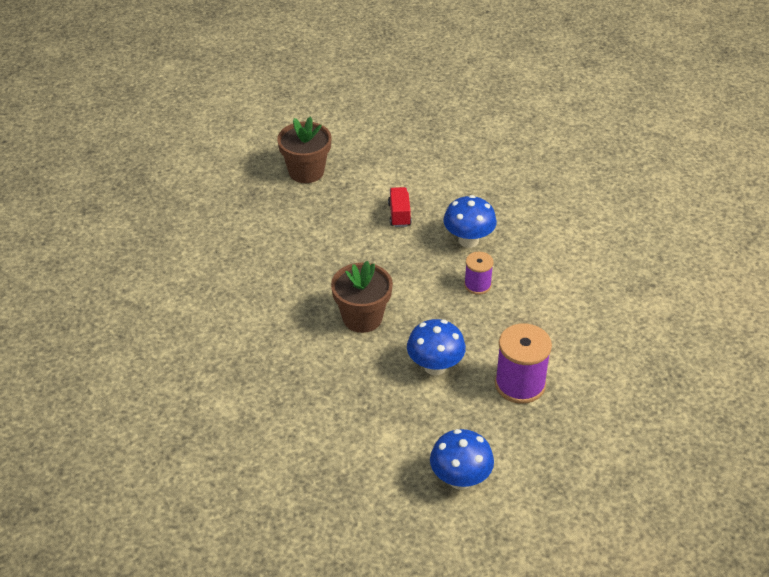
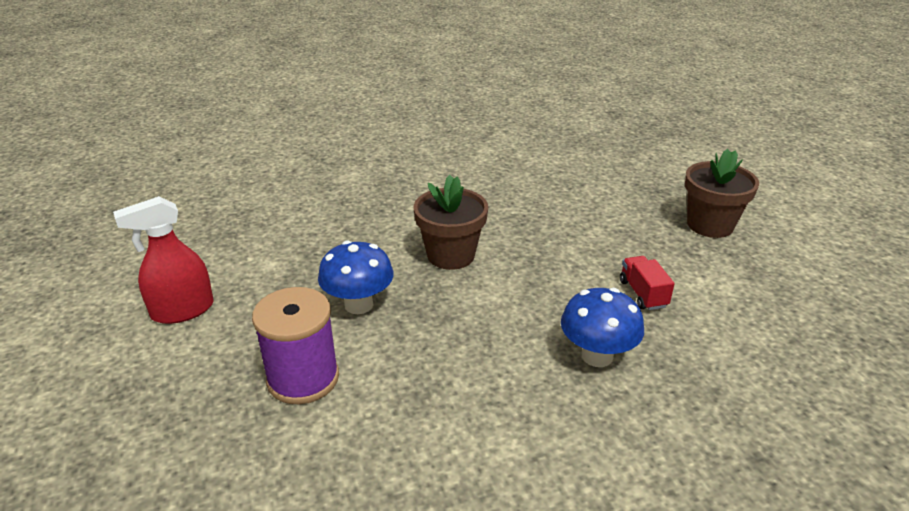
camera: 95 degrees right, 10 degrees down
(399, 214) = (643, 294): red truck -> red truck turned 105 degrees counterclockwise
(460, 479) = (182, 310): blue mushroom -> red spray bottle
(477, 285) = (501, 356): purple spool -> none

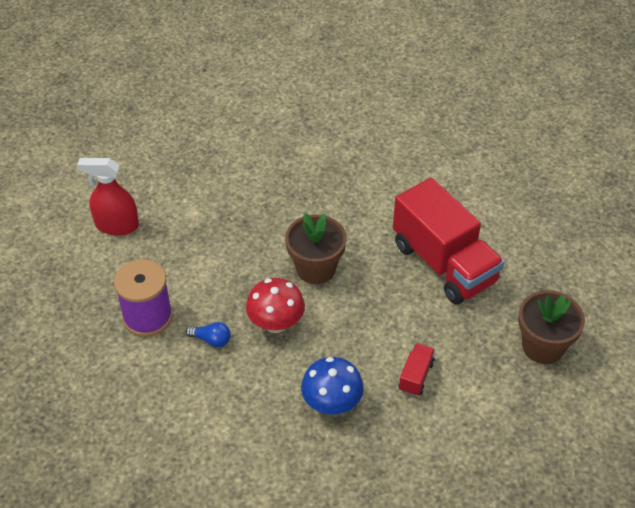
camera: 35 degrees right, 15 degrees up
(359, 305) = (221, 278): blue mushroom -> none
(404, 363) = (211, 340): none -> blue light bulb
(460, 315) = (276, 323): none -> red mushroom
(561, 205) = (444, 263): none -> red truck

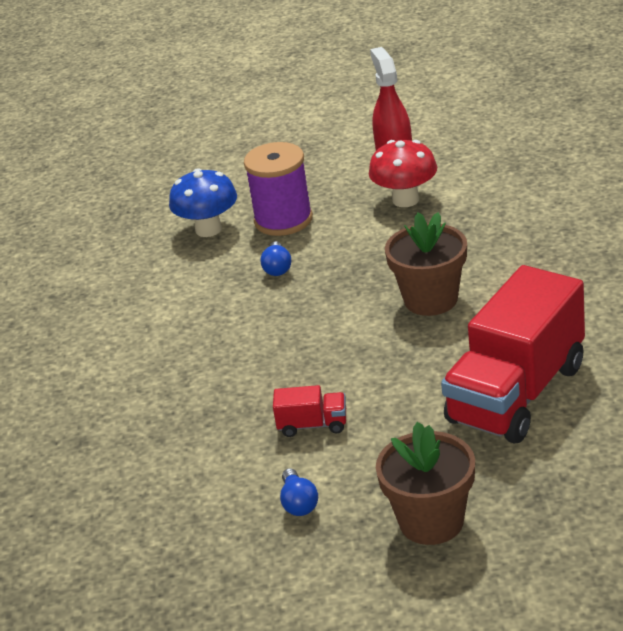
camera: 75 degrees right, 15 degrees down
(276, 323) = (327, 300): red mushroom -> red mushroom (405, 200)
(331, 404) = (236, 375): blue mushroom -> blue mushroom (208, 229)
(493, 408) = (298, 503): none -> blue light bulb

